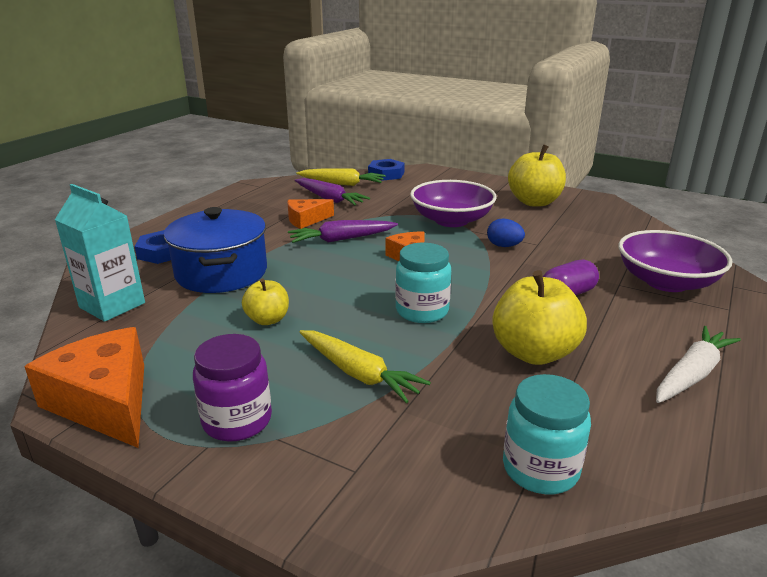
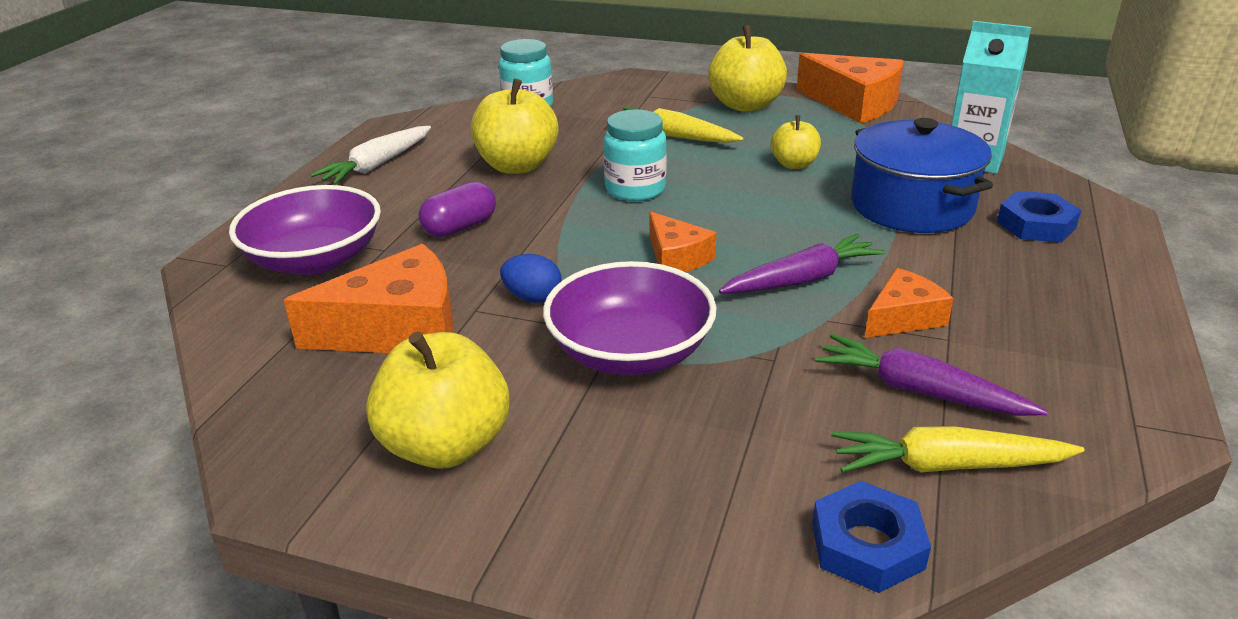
camera: 170 degrees right, 5 degrees up
(237, 421) = (745, 105): purple jar -> yellow apple
(579, 239) = (398, 329): none -> orange cheese

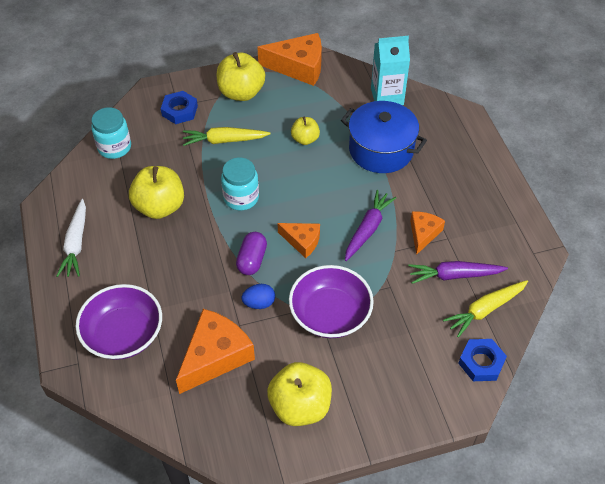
camera: 35 degrees left, 20 degrees up
(460, 227) = (176, 272): purple capsule -> purple capsule (252, 260)
(1036, 225) = (441, 140): blue nut -> blue nut (179, 111)

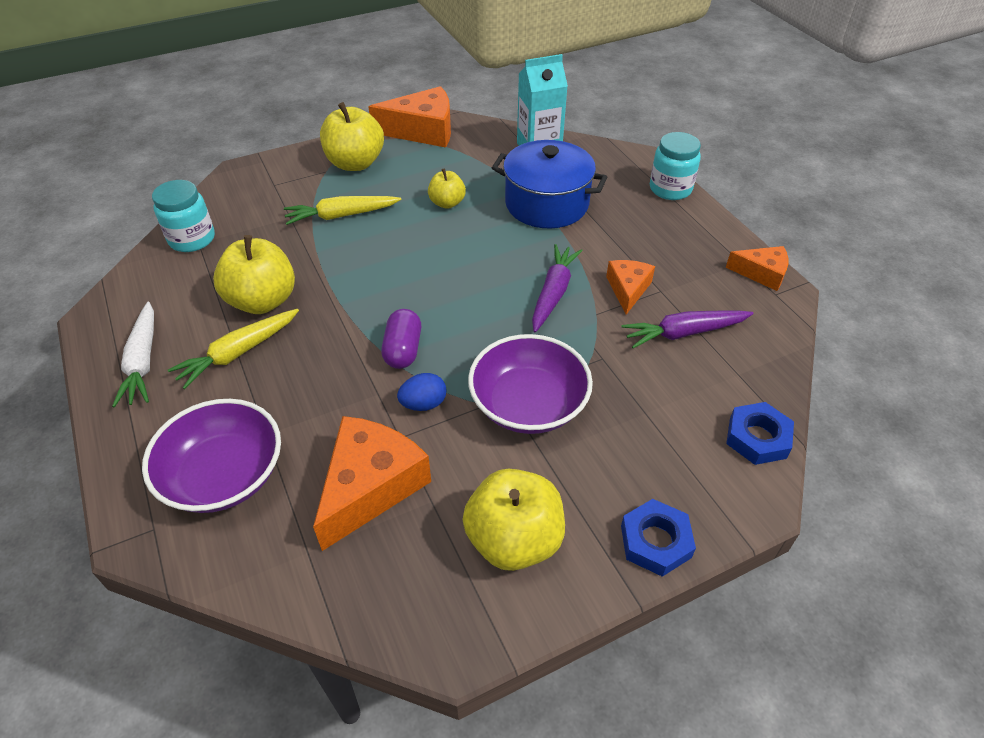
camera: 10 degrees left, 5 degrees down
(179, 111) = (277, 190): blue nut -> blue nut (655, 541)
(241, 198) = (375, 277): turquoise jar -> turquoise jar (670, 189)
(302, 241) = (468, 318): orange cheese -> orange cheese (761, 273)
(485, 310) = (739, 370): yellow carrot -> yellow carrot (238, 353)

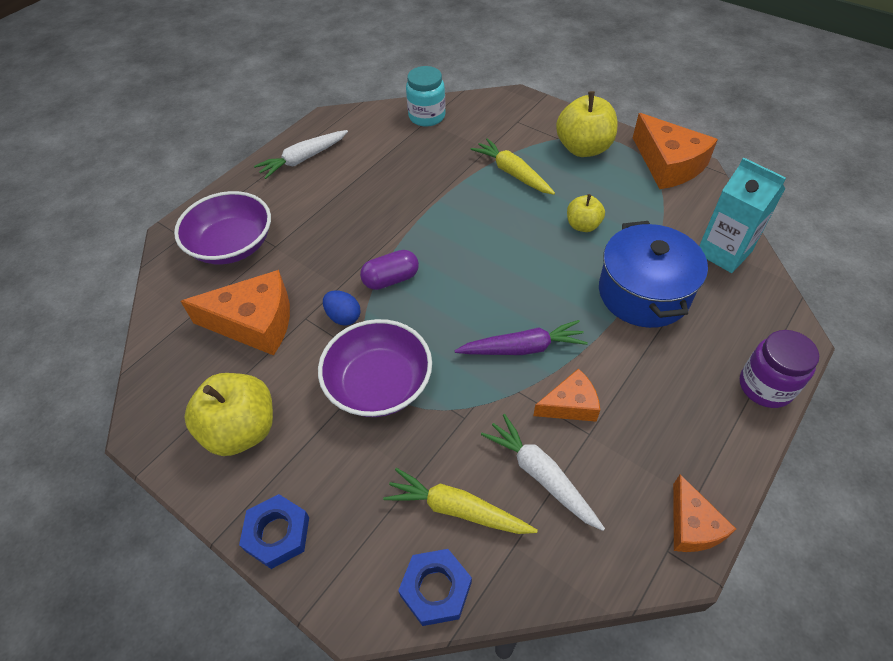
camera: 65 degrees right, 5 degrees up
(238, 353) = (335, 196): yellow carrot -> yellow carrot (457, 509)
(262, 301) = (391, 181): yellow apple -> none
(670, 189) = (765, 386): turquoise jar -> purple jar
(684, 333) = (541, 475): purple carrot -> white carrot

